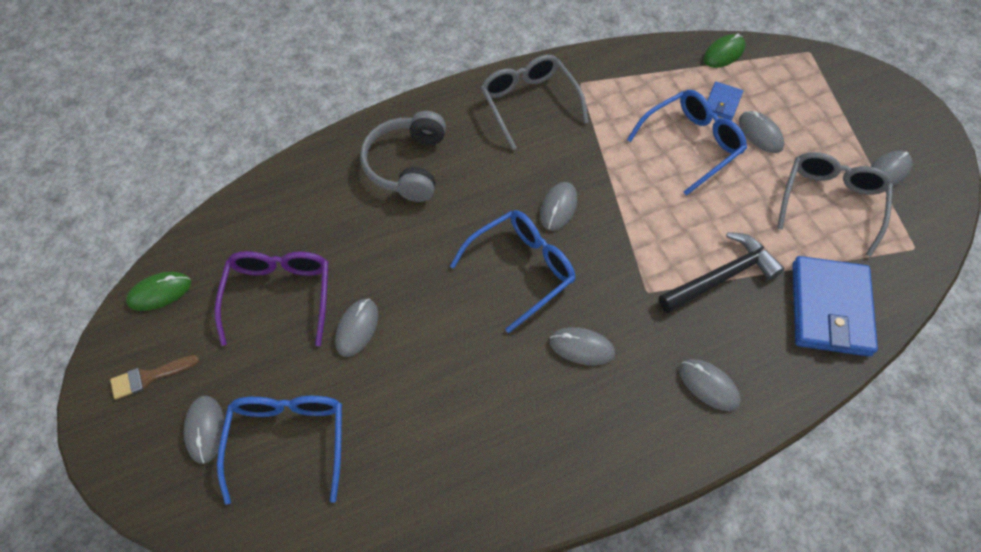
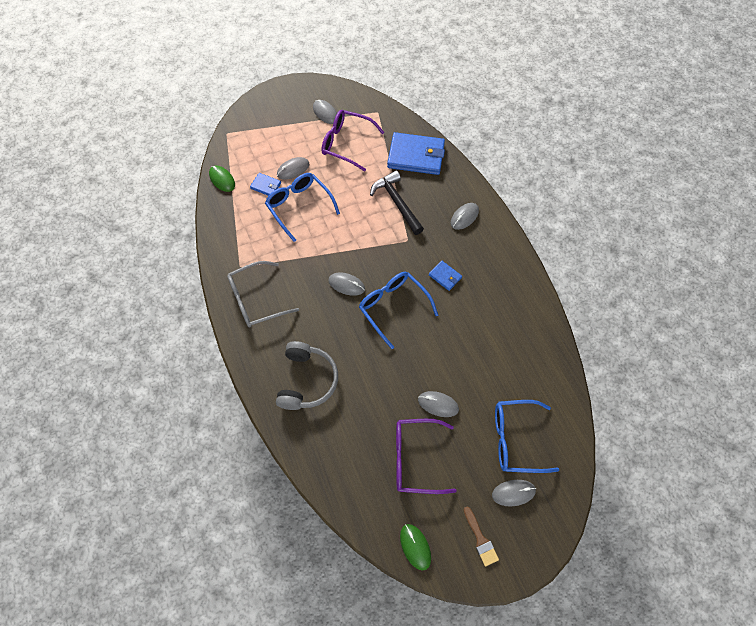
camera: 90 degrees left, 5 degrees up
(407, 165) = (307, 380): grey headphones -> grey headphones turned 90 degrees counterclockwise
(582, 347) = (445, 276): grey mouse -> blue wallet
(830, 202) = (346, 143): grey glasses -> purple glasses

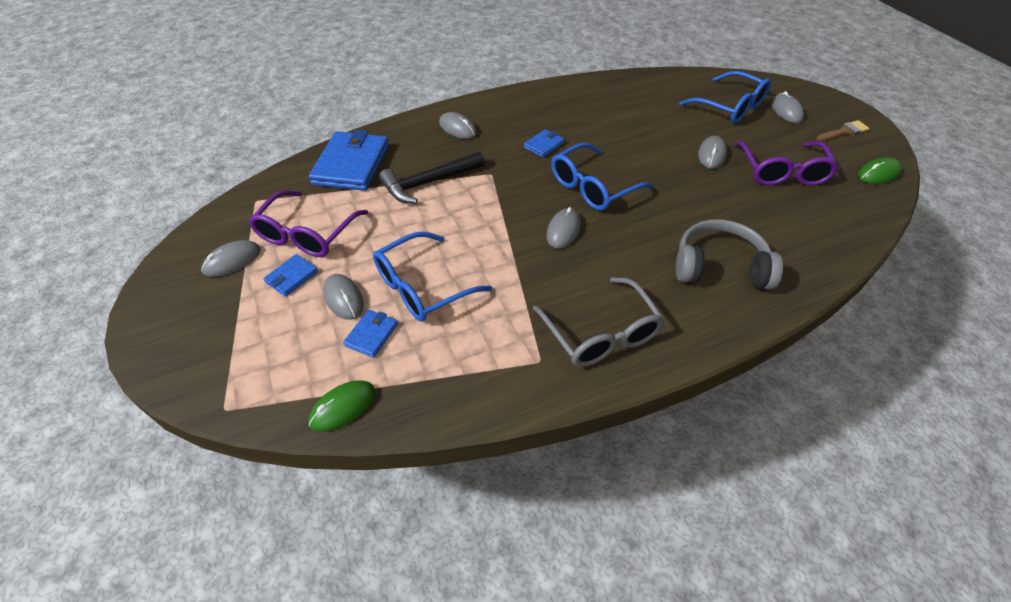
camera: 90 degrees left, 15 degrees down
(311, 143) = (291, 277): none -> blue wallet
(515, 439) = (730, 107): blue glasses -> blue glasses turned 45 degrees counterclockwise

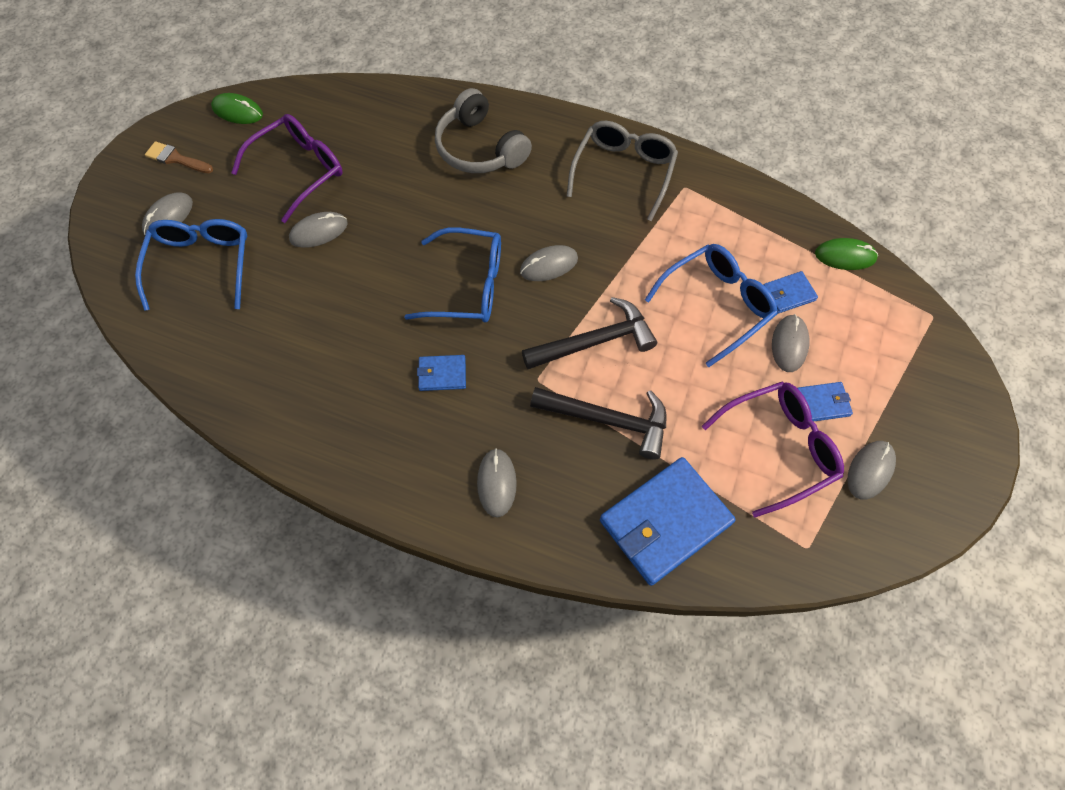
camera: 135 degrees left, 15 degrees up
(232, 261) = (870, 470): grey mouse -> grey mouse turned 60 degrees counterclockwise
(422, 287) = (717, 304): blue glasses -> blue glasses turned 45 degrees counterclockwise
(481, 212) = (595, 341): none -> black hammer

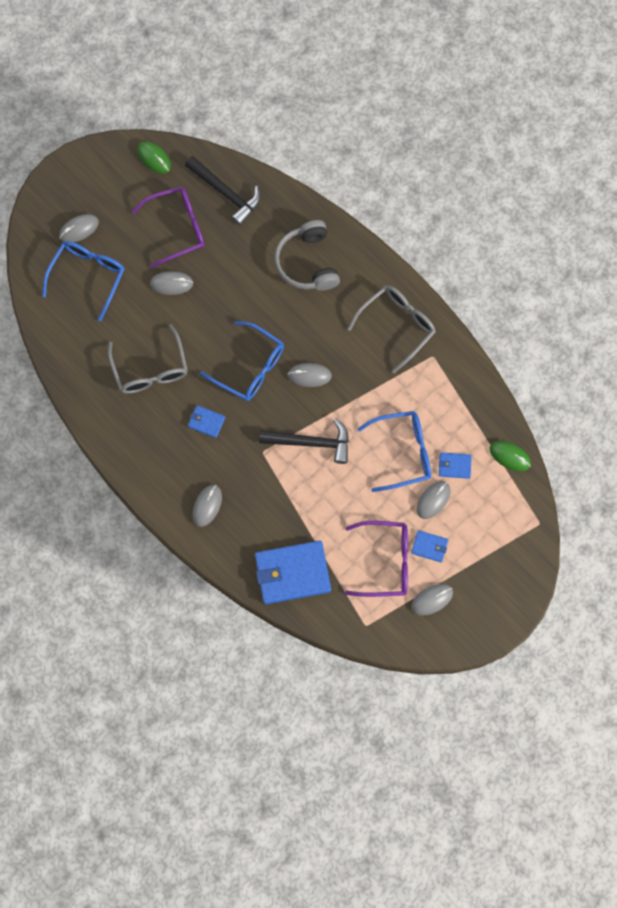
camera: 25 degrees right, 10 degrees up
(176, 159) = (99, 182): brown brush -> none
(335, 340) = (150, 369): none -> grey glasses
(608, 420) = (292, 497): black hammer -> black hammer (226, 193)

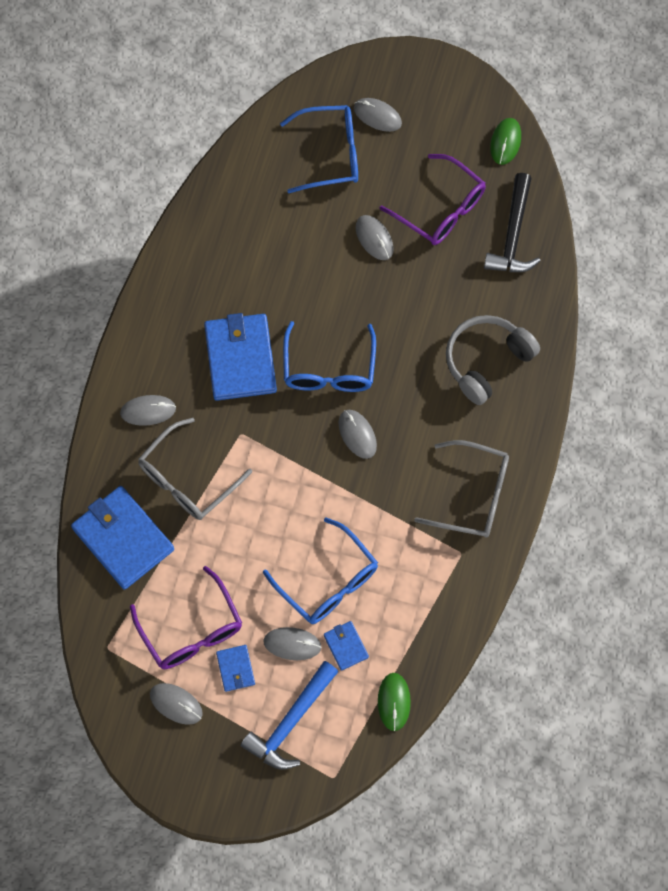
camera: 60 degrees right, 5 degrees down
(150, 369) = (265, 271): grey glasses -> grey glasses (187, 479)
(206, 422) = (240, 359): blue wallet -> blue wallet, size x2.13
(311, 442) = (282, 478): black hammer -> none
(487, 530) = (290, 722): none -> blue hammer

